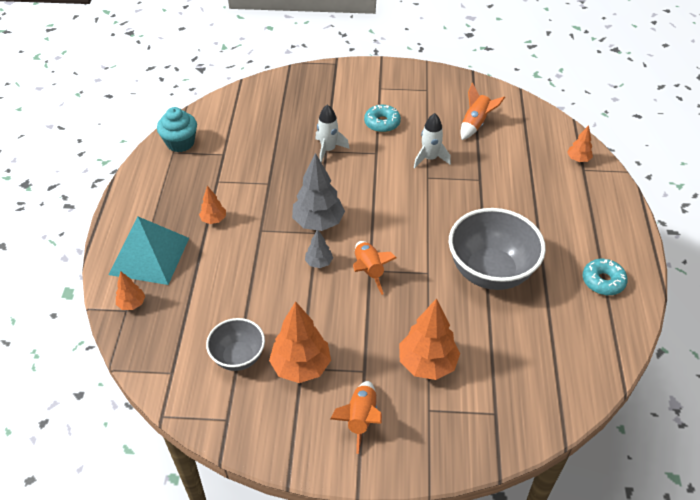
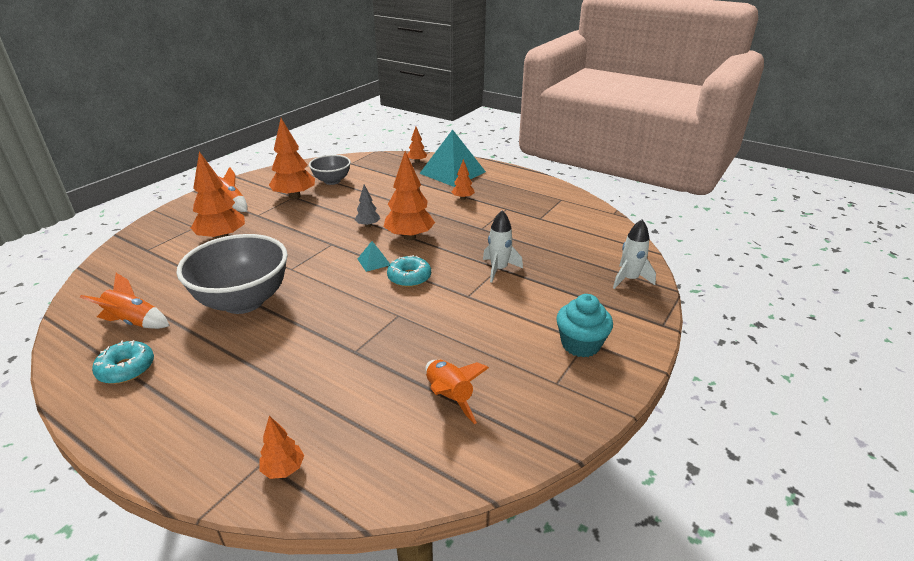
camera: 120 degrees right, 15 degrees down
(180, 143) = (571, 204): turquoise cupcake -> turquoise cupcake (580, 344)
(318, 222) = (409, 237): grey tree -> orange tree
(369, 271) = (331, 243): orange rocket -> orange rocket (134, 322)
(375, 225) = (374, 262): none -> turquoise pyramid
(382, 123) = (514, 318): turquoise donut -> turquoise donut (409, 277)
(430, 158) = (424, 328): white rocket -> white rocket (629, 279)

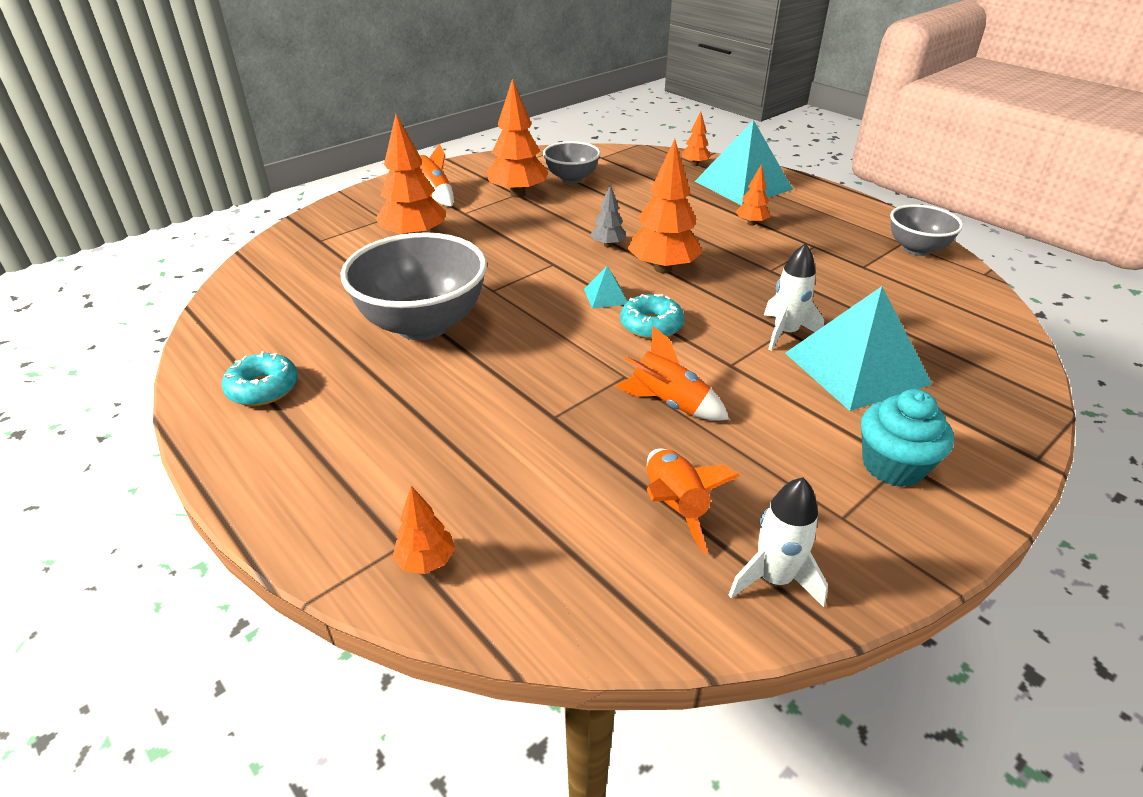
camera: 15 degrees right, 5 degrees up
(134, 322) = (285, 330): orange rocket -> orange rocket (669, 403)
(547, 285) = (856, 368): none -> turquoise pyramid
(570, 202) = (916, 249): none -> grey bowl
(629, 279) = (993, 378): white rocket -> white rocket (774, 579)

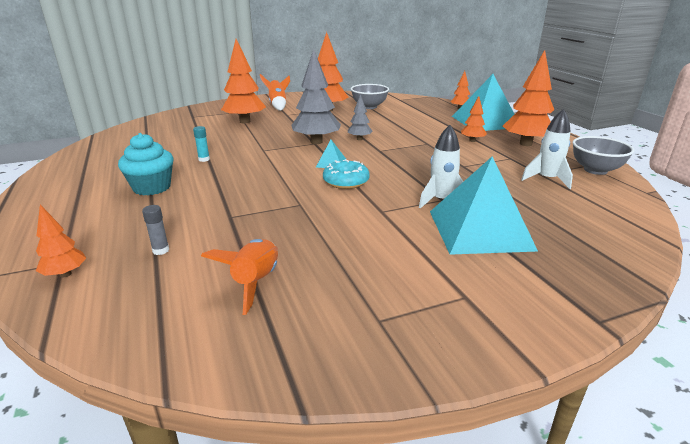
camera: 20 degrees right, 10 degrees down
(263, 388) = (84, 173): turquoise donut -> none
(423, 324) = (204, 159): grey bowl -> turquoise glue stick
(515, 492) = (161, 250): none -> grey glue stick
(554, 261) = (316, 142): none -> grey tree
(663, 268) = (384, 155): orange tree -> orange tree (525, 144)
(669, 403) = (314, 224): orange rocket -> none
(774, 579) = (282, 346): white rocket -> white rocket (546, 179)
(893, 466) = (454, 296): turquoise cupcake -> turquoise cupcake (152, 187)

